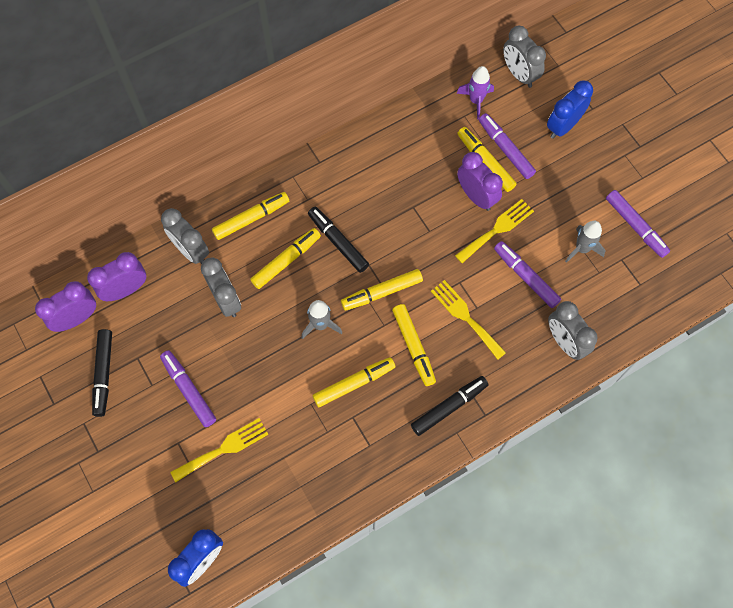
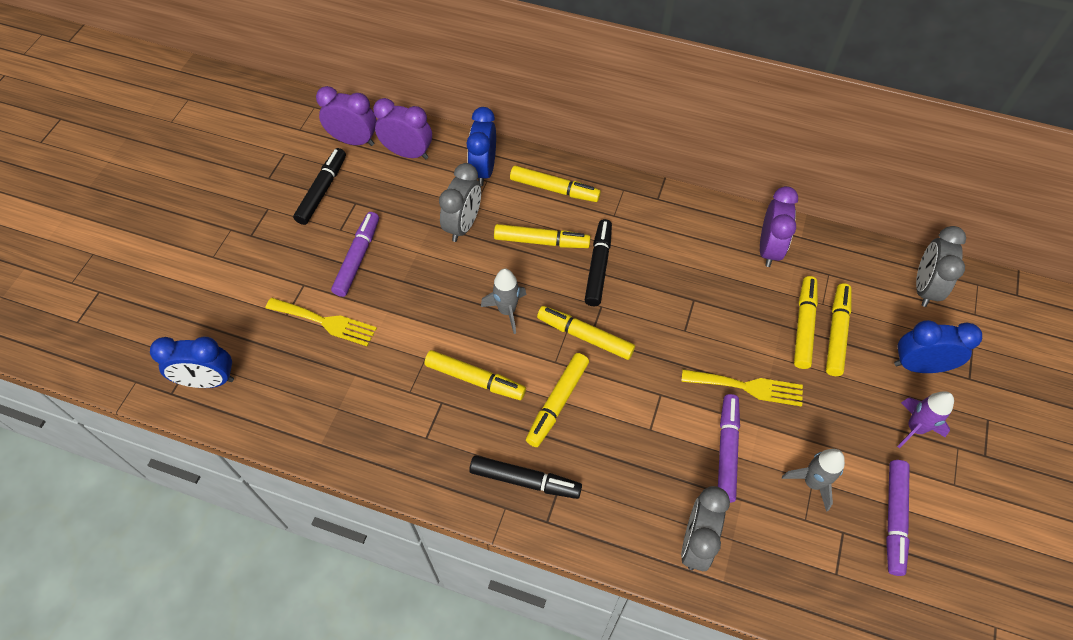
camera: 50 degrees right, 10 degrees down
(104, 373) = (322, 191): black marker -> black marker turned 150 degrees clockwise
(191, 250) = (483, 170): grey clock -> blue clock
(465, 317) = (631, 426): yellow fork -> none
(476, 101) = (854, 272): purple rocket -> purple rocket (915, 428)
(476, 196) = (761, 344): purple clock -> purple clock (769, 249)
(506, 149) = (836, 333): purple marker -> yellow marker

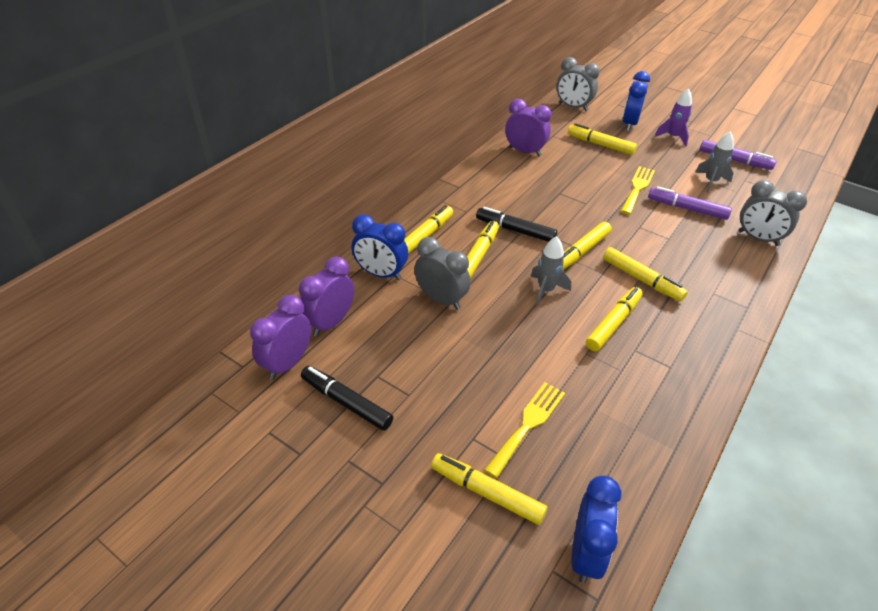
camera: 75 degrees left, 15 degrees down
(357, 258) = (453, 385): purple marker -> none
(524, 480) = (712, 312): black marker -> none
(803, 326) = (592, 155): yellow marker -> yellow marker (487, 493)

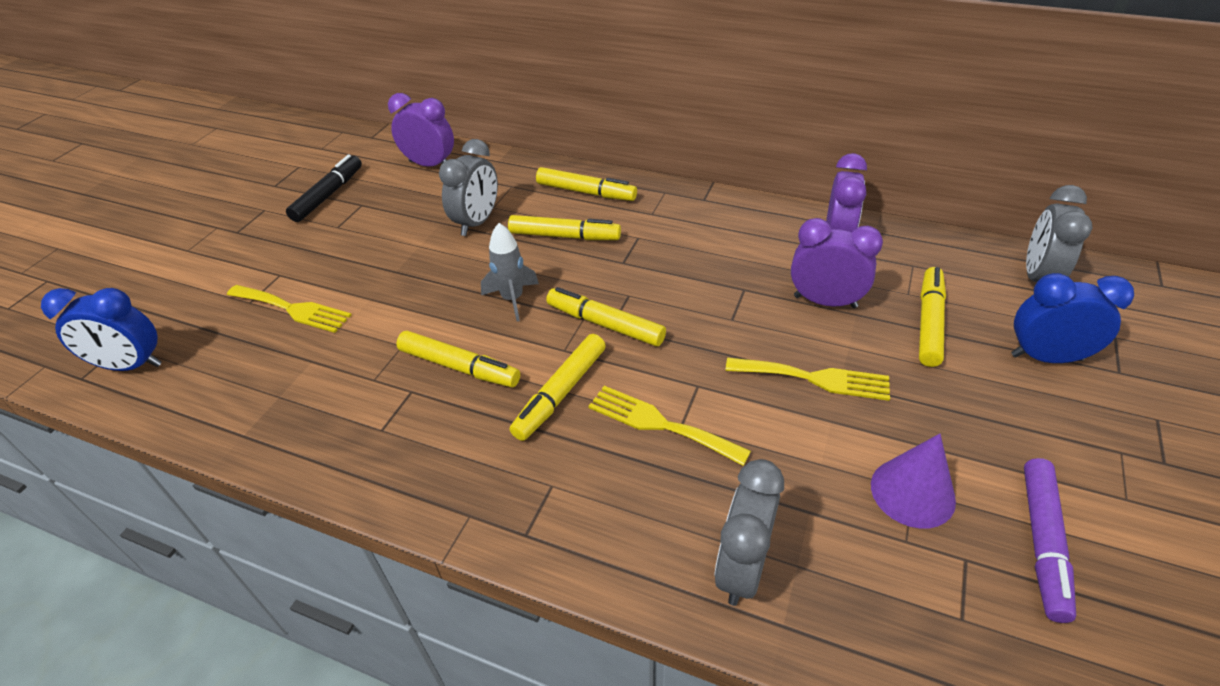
camera: 80 degrees right, 0 degrees up
(287, 363) = (375, 156): purple clock -> purple clock (825, 301)
(381, 274) = (509, 177): blue clock -> none
(487, 493) = (213, 293): yellow marker -> none
(515, 230) = (628, 259): black marker -> none
(668, 245) = (660, 424): none -> yellow fork
(673, 137) = (1053, 428): purple rocket -> none
(687, 209) = (787, 451): purple marker -> none
(711, 182) = (912, 492): grey rocket -> purple cone

